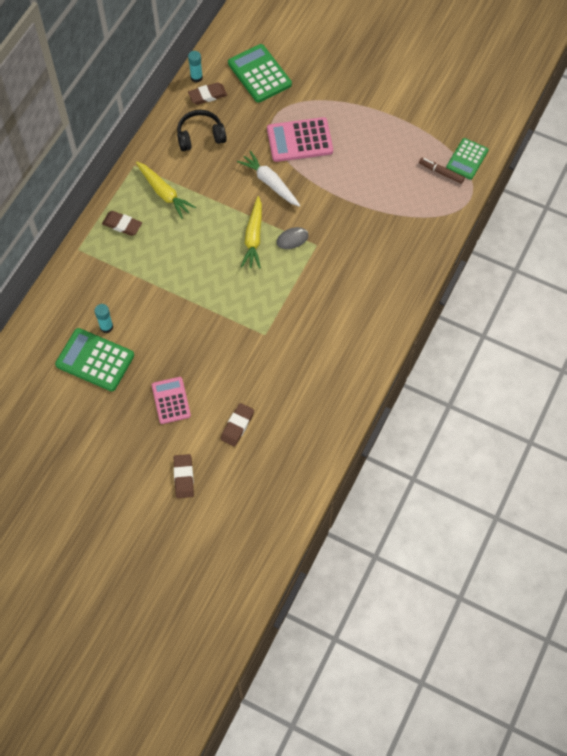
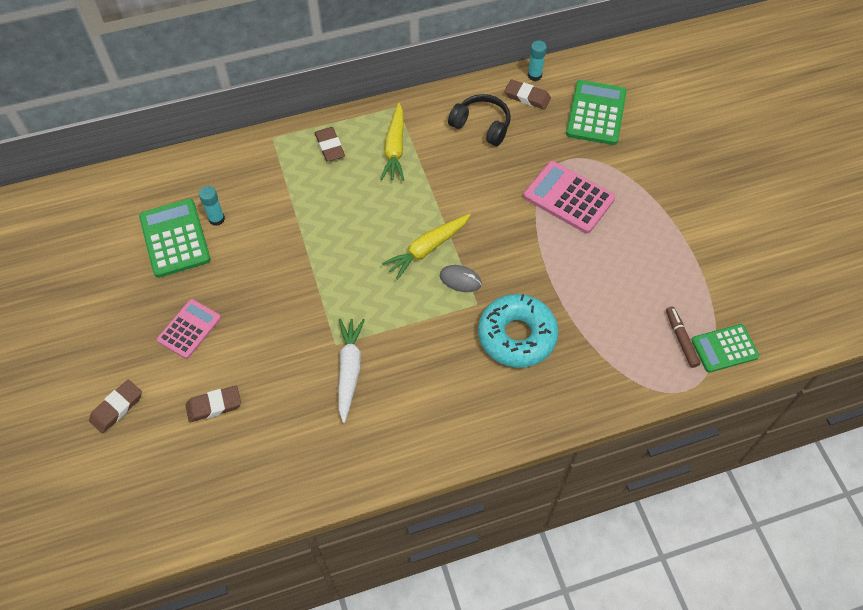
camera: 45 degrees right, 5 degrees down
(270, 183) = (497, 213): white carrot -> white carrot (349, 370)
(356, 244) = (516, 336): none -> turquoise donut

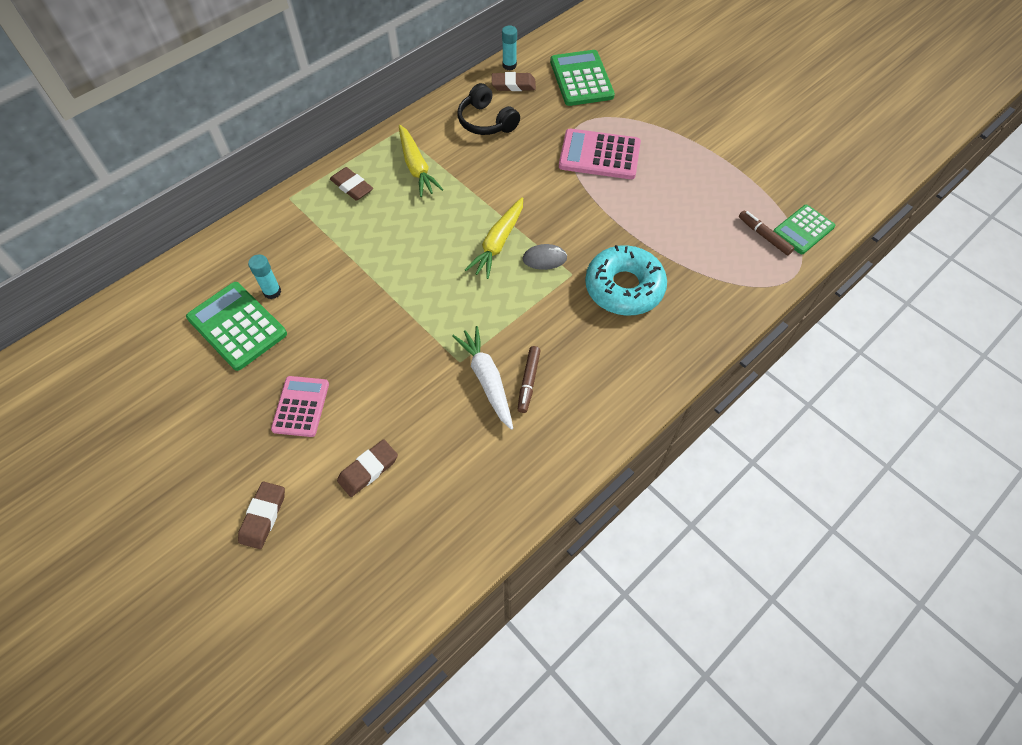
camera: 25 degrees left, 0 degrees up
(383, 387) = (528, 381): none -> brown marker
(481, 126) = (486, 121): black headphones -> black headphones turned 135 degrees counterclockwise

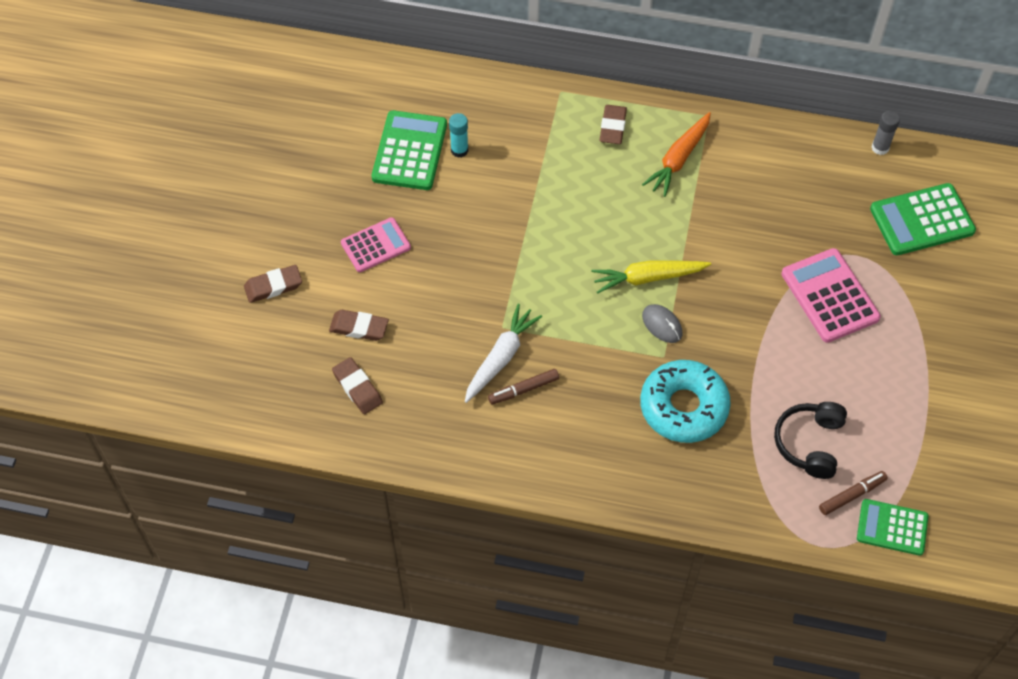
camera: 55 degrees right, 0 degrees up
(416, 167) = (678, 159): yellow carrot -> orange carrot
(486, 121) = (785, 176): black headphones -> black headphones (809, 443)
(509, 65) = (880, 148): turquoise glue stick -> grey glue stick
(513, 85) = (856, 168): brown eraser -> brown eraser (357, 388)
(581, 79) = (922, 220): green calculator -> green calculator turned 150 degrees counterclockwise
(764, 236) = (852, 495): brown marker -> brown marker turned 45 degrees clockwise

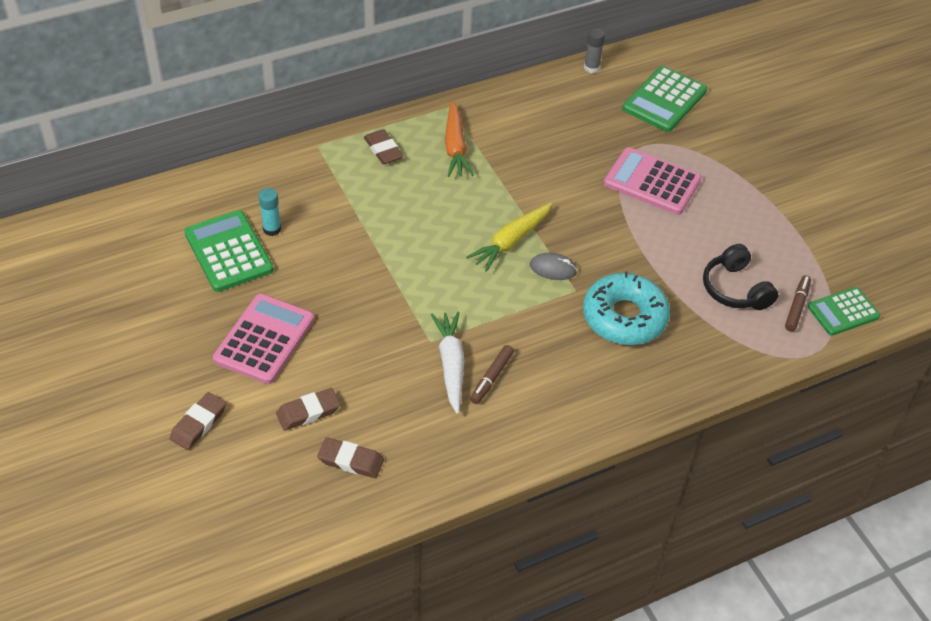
camera: 40 degrees left, 10 degrees down
(376, 245) = (264, 339): pink calculator -> pink calculator, size x1.51

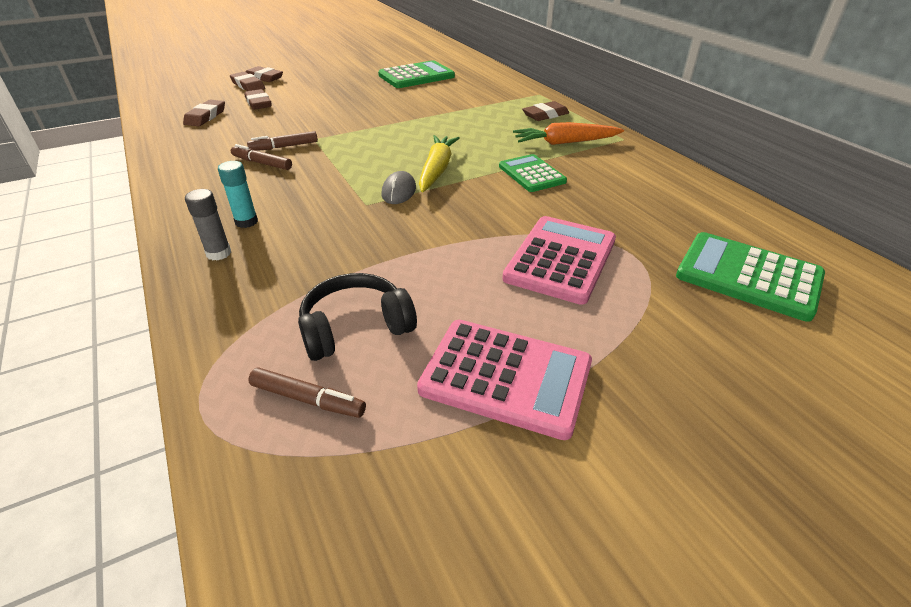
camera: 90 degrees right, 10 degrees down
(232, 437) = (248, 85): none -> brown eraser
(264, 339) = (331, 89): pink calculator -> pink calculator (506, 377)
(272, 229) = (440, 85): turquoise glue stick -> turquoise glue stick (246, 222)
(451, 365) = (284, 147): white carrot -> brown marker
(511, 241) = (437, 170): yellow carrot -> yellow carrot turned 60 degrees clockwise
(591, 68) = (765, 217): grey glue stick -> grey glue stick (219, 253)
(624, 317) = (320, 233): turquoise donut -> none
(843, 312) = (282, 470): green calculator -> green calculator (532, 174)

